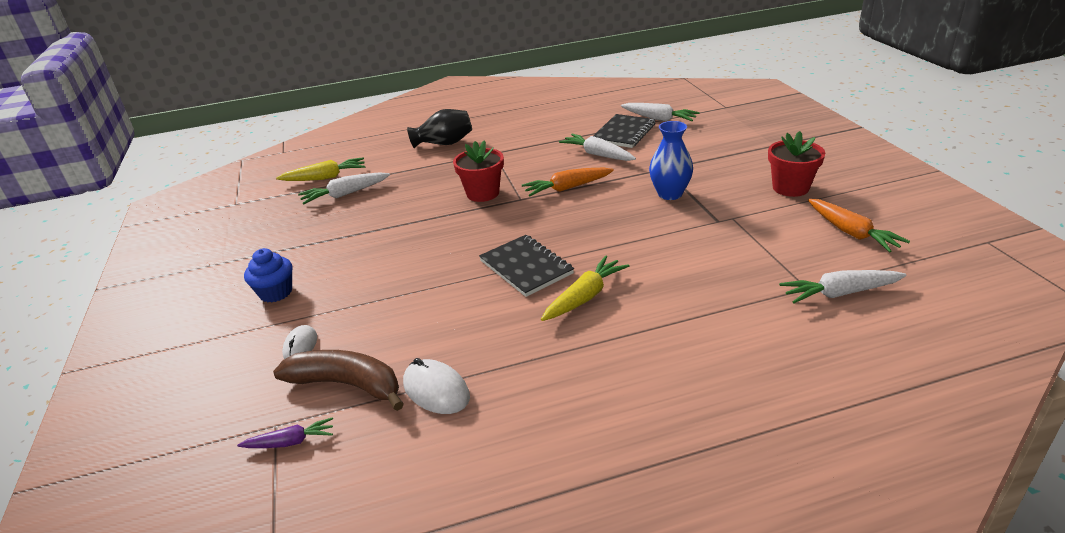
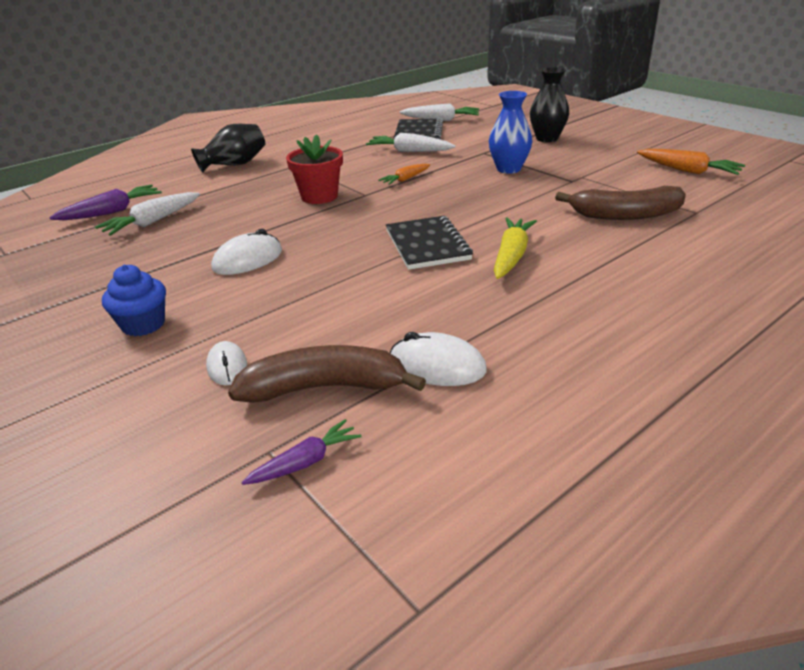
camera: 25 degrees left, 0 degrees up
(325, 178) = (112, 212): yellow carrot -> purple carrot
(382, 249) = (248, 260): none -> white mouse
(526, 267) = (427, 245): black notebook -> black notebook turned 45 degrees clockwise
(567, 188) = (405, 179): orange carrot -> orange carrot, size x0.64
(731, 275) = (625, 215): none -> brown banana
(741, 161) = (547, 138): none -> black vase
(790, 188) = (607, 150): red flower pot -> none
(840, 293) = (725, 211): white carrot -> none

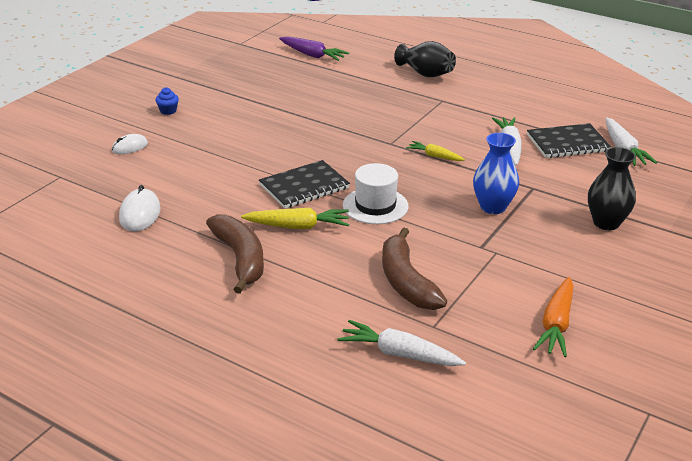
camera: 70 degrees right, 0 degrees up
(143, 324) = (168, 111): blue cupcake -> blue cupcake, size x0.63
(152, 222) = (302, 73): white carrot -> white carrot (399, 354)
(248, 260) = (256, 122): white mouse -> none
(305, 462) = (52, 188): purple carrot -> none
(319, 196) = (376, 124): red flower pot -> none
(325, 387) = (114, 181): brown banana -> brown banana (240, 259)
(405, 179) = (435, 156): orange carrot -> yellow carrot
(485, 214) = (375, 206): none -> white hat

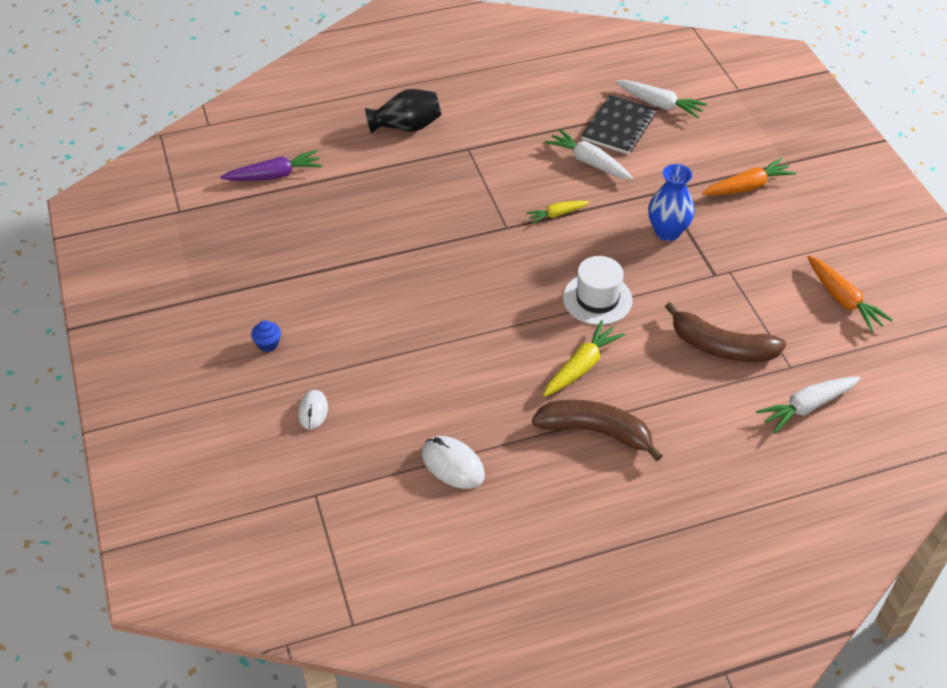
camera: 50 degrees left, 15 degrees up
(304, 187) = (521, 325): black notebook -> none
(606, 223) = (747, 187): black vase -> orange carrot

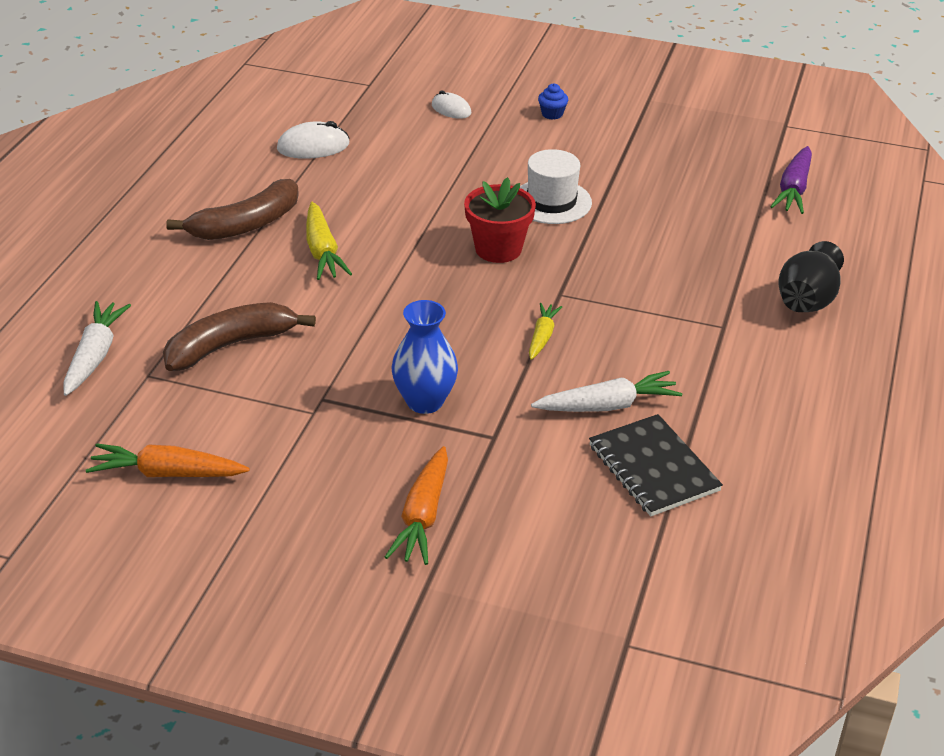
camera: 125 degrees right, 10 degrees down
(486, 279) = (498, 249): none -> red flower pot
(597, 299) = (390, 301): white hat -> white hat (551, 202)
(659, 104) = (666, 535): white carrot -> none

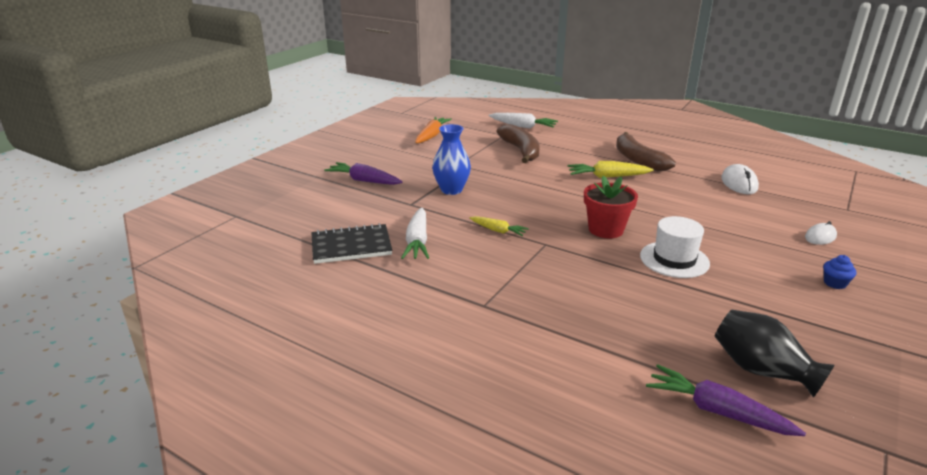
camera: 105 degrees right, 10 degrees down
(423, 516) = (364, 181): orange carrot -> purple carrot
(807, 300) = (506, 361): black vase -> black vase (761, 370)

